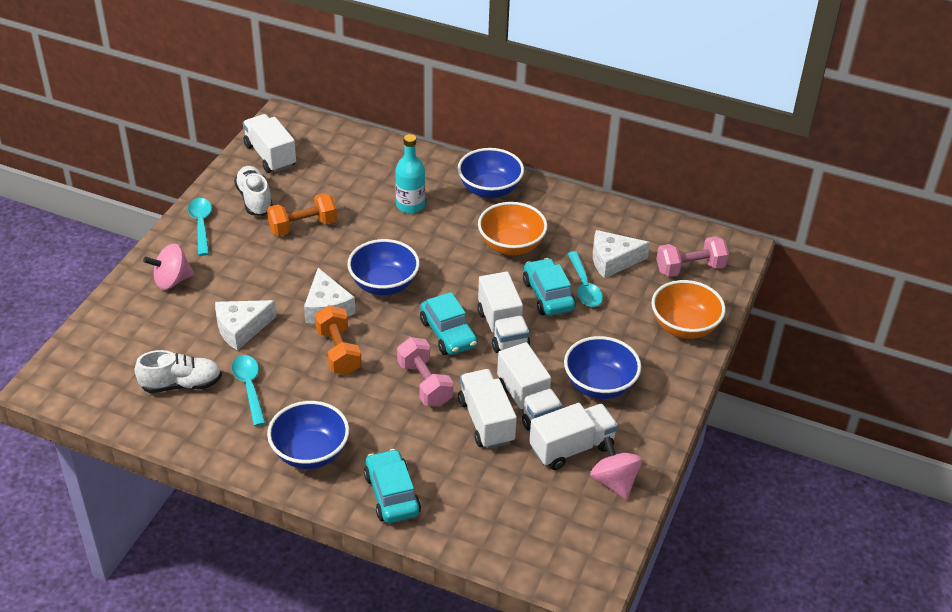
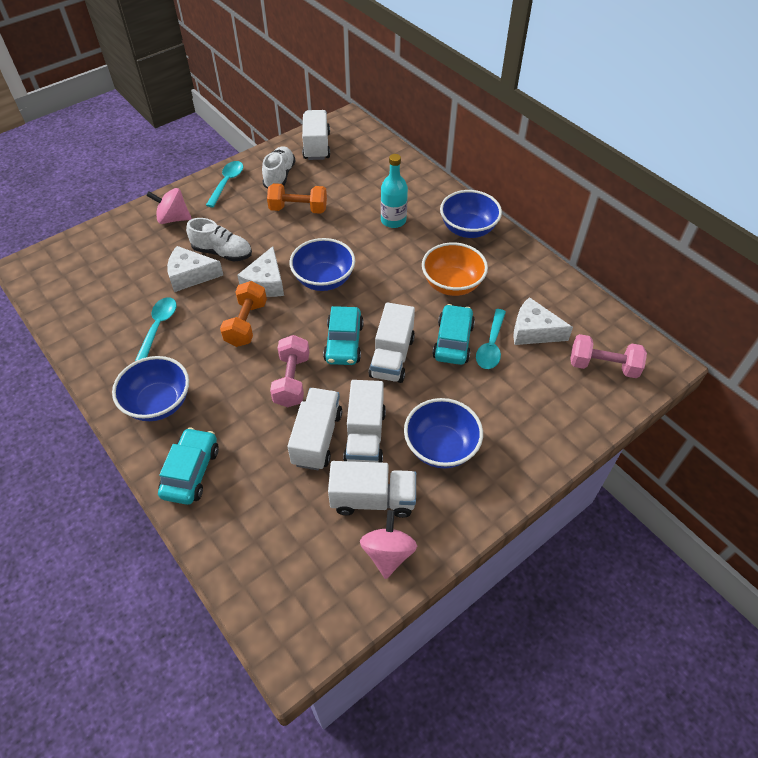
camera: 30 degrees right, 10 degrees up
(181, 384) = (114, 304): white shoe -> white shoe (222, 252)
(684, 326) = (560, 422): orange bowl -> none

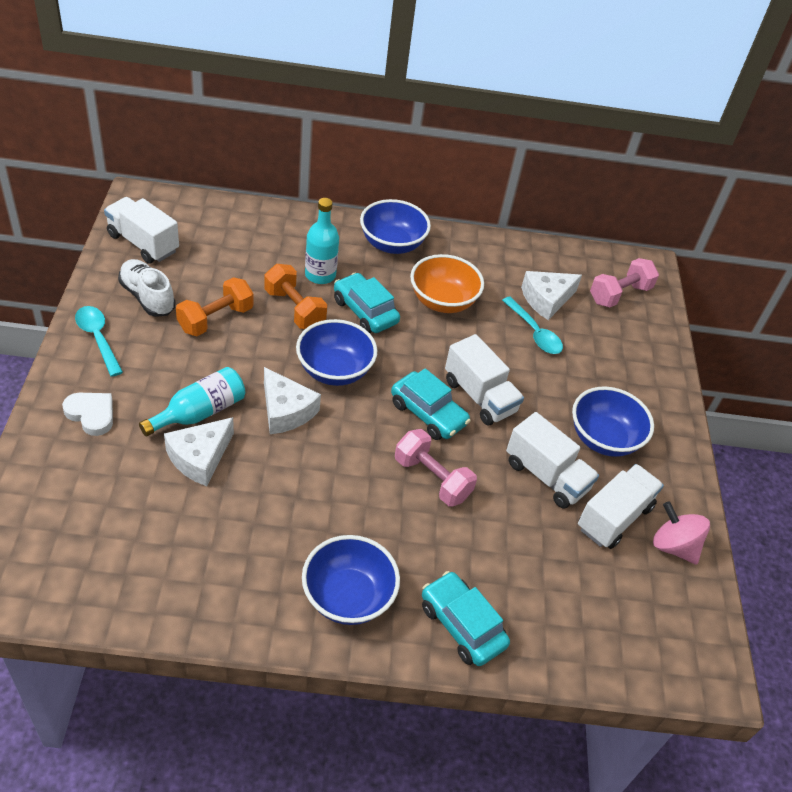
camera: 55 degrees left, 5 degrees down
(158, 327) = (241, 530): turquoise spoon -> none
(173, 218) = (91, 414): pink spinning top -> white heart
(222, 252) = (200, 412): white shoe -> turquoise bottle
(246, 324) = (322, 461): orange dumbbell -> orange dumbbell (294, 309)
(317, 438) = (516, 508): white truck -> none
(453, 341) = (505, 349): turquoise car -> turquoise car (365, 311)

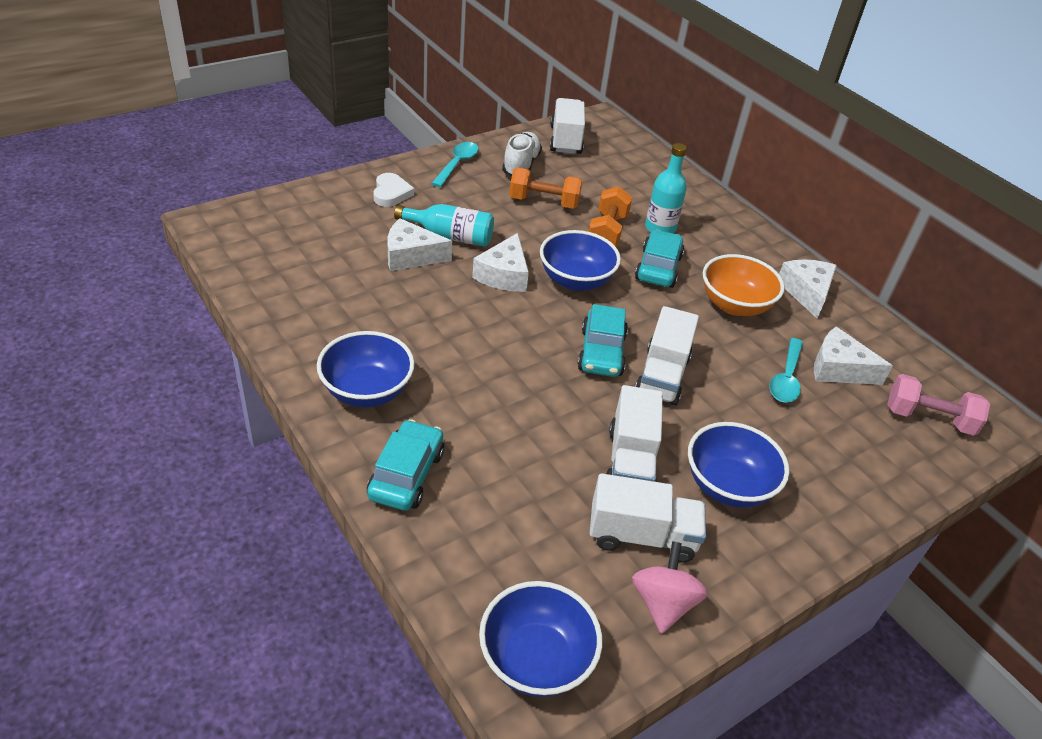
camera: 55 degrees right, 5 degrees down
(392, 244) = (751, 248): blue bowl -> blue bowl (536, 659)
(432, 478) = (536, 386): pink dumbbell -> none
(462, 254) = (806, 292): none -> white cheese

